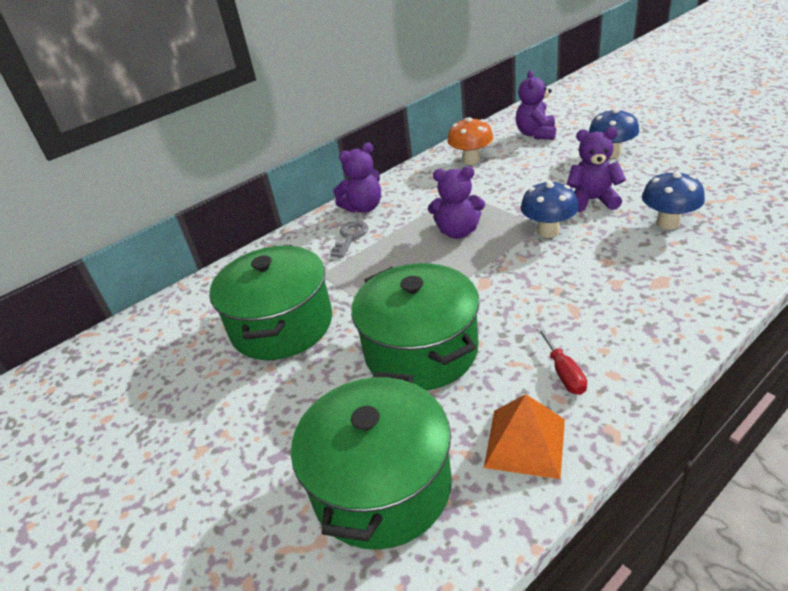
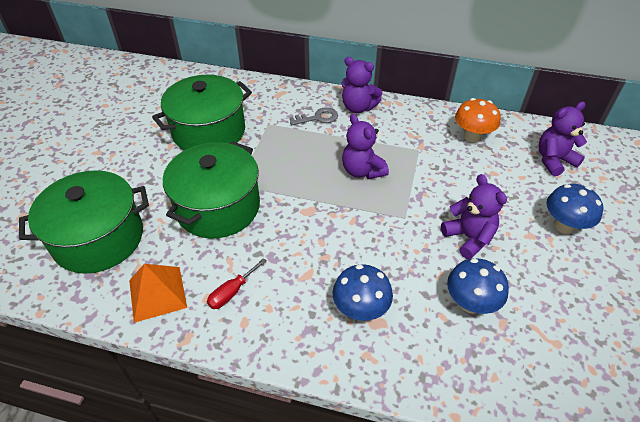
camera: 50 degrees right, 10 degrees up
(548, 231) = (400, 224): blue mushroom -> blue mushroom (360, 309)

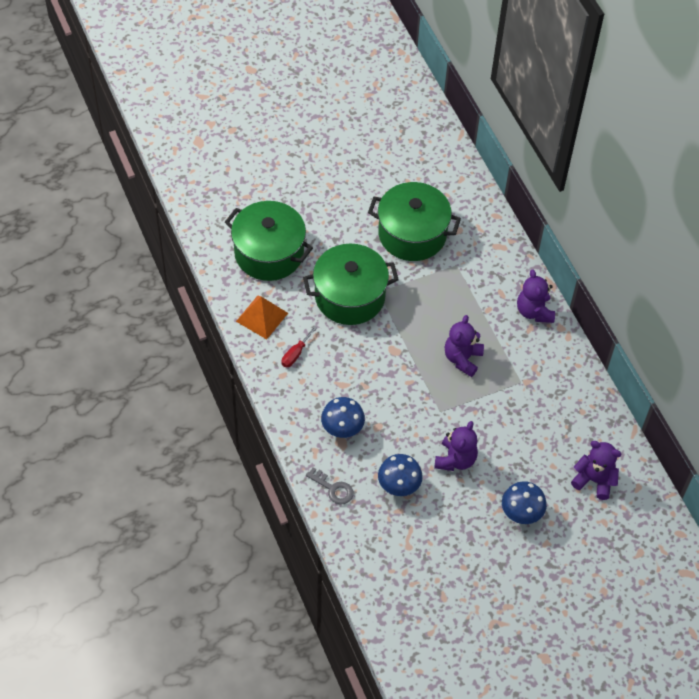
camera: 50 degrees right, 10 degrees up
(232, 292) = (295, 354): red screwdriver -> red screwdriver turned 60 degrees counterclockwise
(318, 118) = (495, 292): grey key -> grey key (333, 489)
(472, 137) = (572, 410): orange mushroom -> none

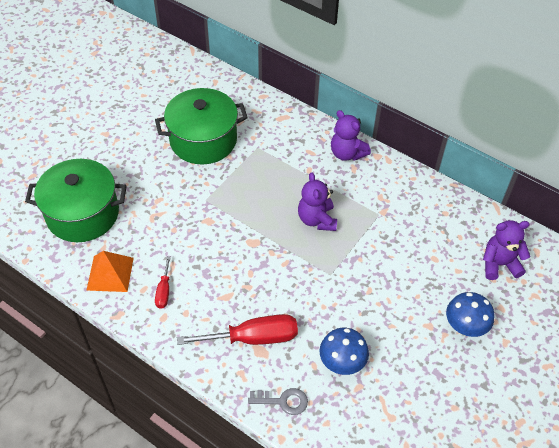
camera: 30 degrees left, 5 degrees down
(342, 429) = (253, 338): blue mushroom -> red screwdriver
(350, 296) = (182, 216): green pot -> none
(455, 459) = (374, 310): purple teddy bear -> none

